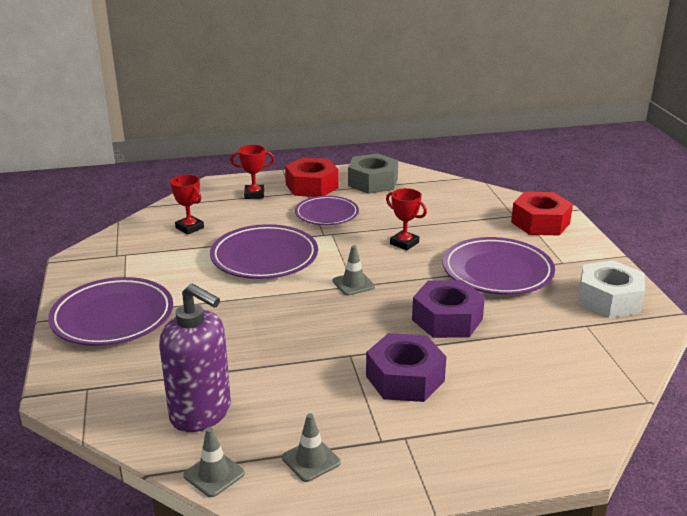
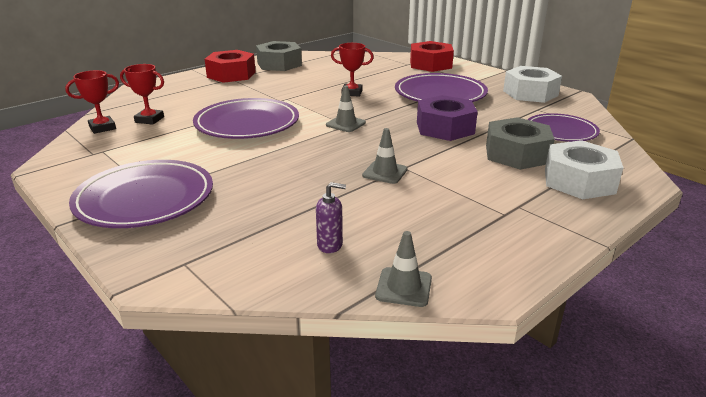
camera: 30 degrees left, 0 degrees up
(201, 413) = (330, 245): purple soap dispenser -> purple soap dispenser, size x0.43
(254, 194) = (185, 88): red trophy -> red trophy (102, 128)
(311, 460) = (471, 246): grey traffic cone -> grey traffic cone (385, 172)
(327, 214) = (266, 88): purple plate -> purple plate (561, 131)
(405, 378) = (465, 170): purple nut -> none
(482, 377) = (517, 154): none -> grey nut
(505, 432) = (579, 181): none -> white nut

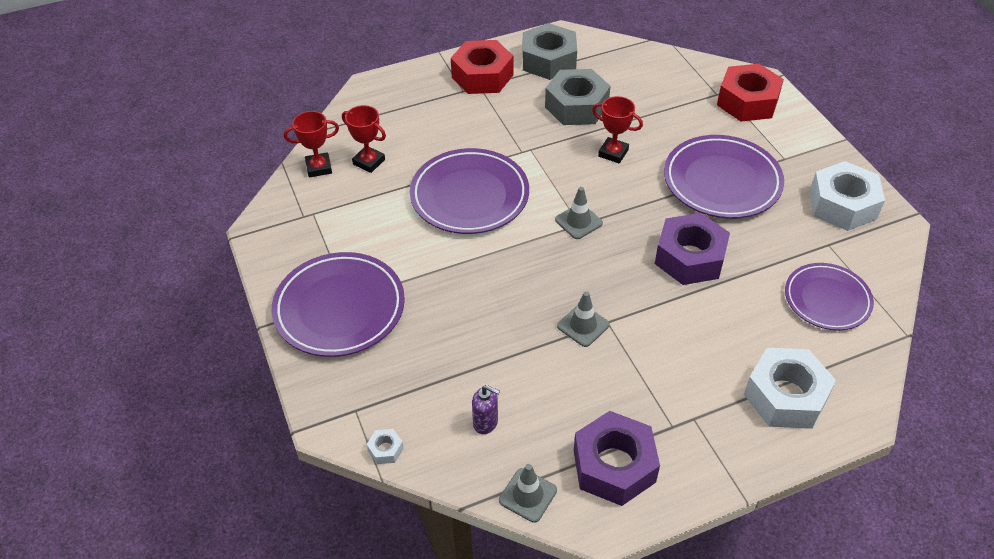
camera: 20 degrees right, 20 degrees up
(230, 286) = (385, 449): none -> white nut
(473, 248) = (614, 466): none -> purple nut
(517, 154) = (745, 330): grey nut -> grey nut (576, 106)

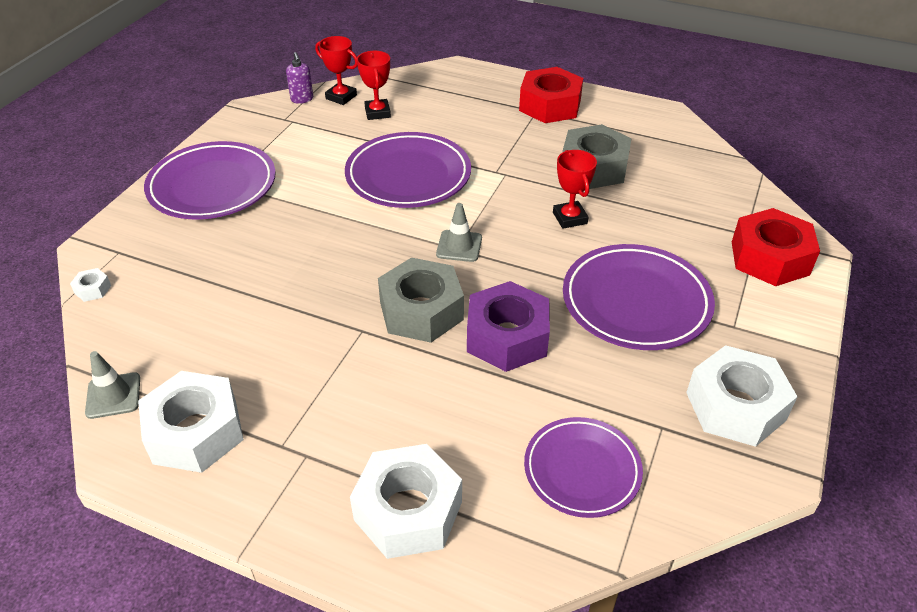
camera: 45 degrees right, 5 degrees down
(485, 422) = (171, 325): purple soap dispenser -> purple soap dispenser (302, 99)
(548, 60) = (623, 124): grey nut -> grey nut (421, 311)
(583, 325) = (340, 318): grey traffic cone -> none
(614, 466) = (195, 432): purple nut -> white nut

